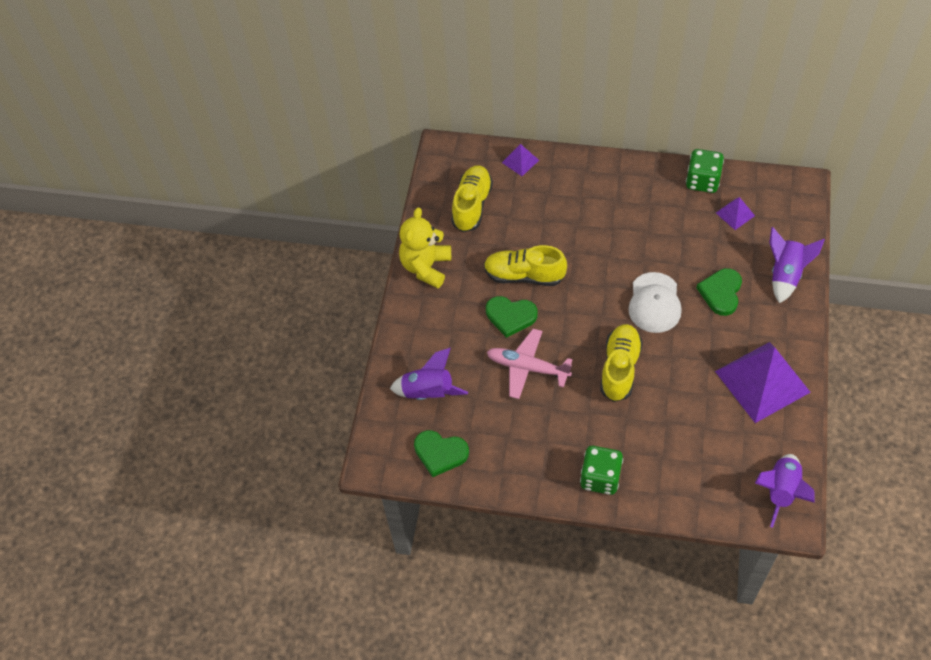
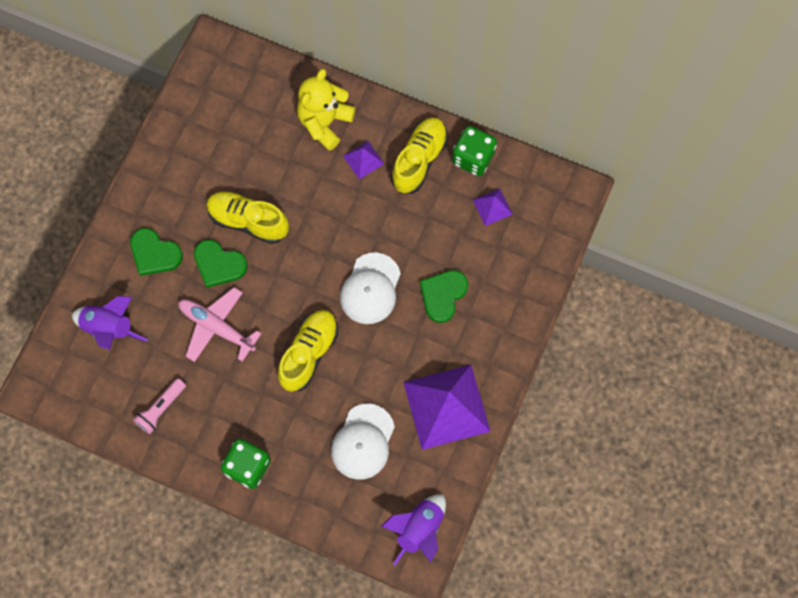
camera: 10 degrees right, 15 degrees up
(426, 267) = (151, 184): yellow teddy bear -> yellow teddy bear (325, 122)
(440, 453) = (100, 397): green heart -> green heart (154, 253)
(472, 205) = (221, 123): yellow shoe -> yellow shoe (419, 160)
(500, 448) = (161, 408): none -> pink flashlight
(520, 161) = (289, 82): purple pyramid -> purple pyramid (363, 159)
(698, 430) = (363, 442): none -> white cap
(785, 275) = (517, 292): purple rocket -> none

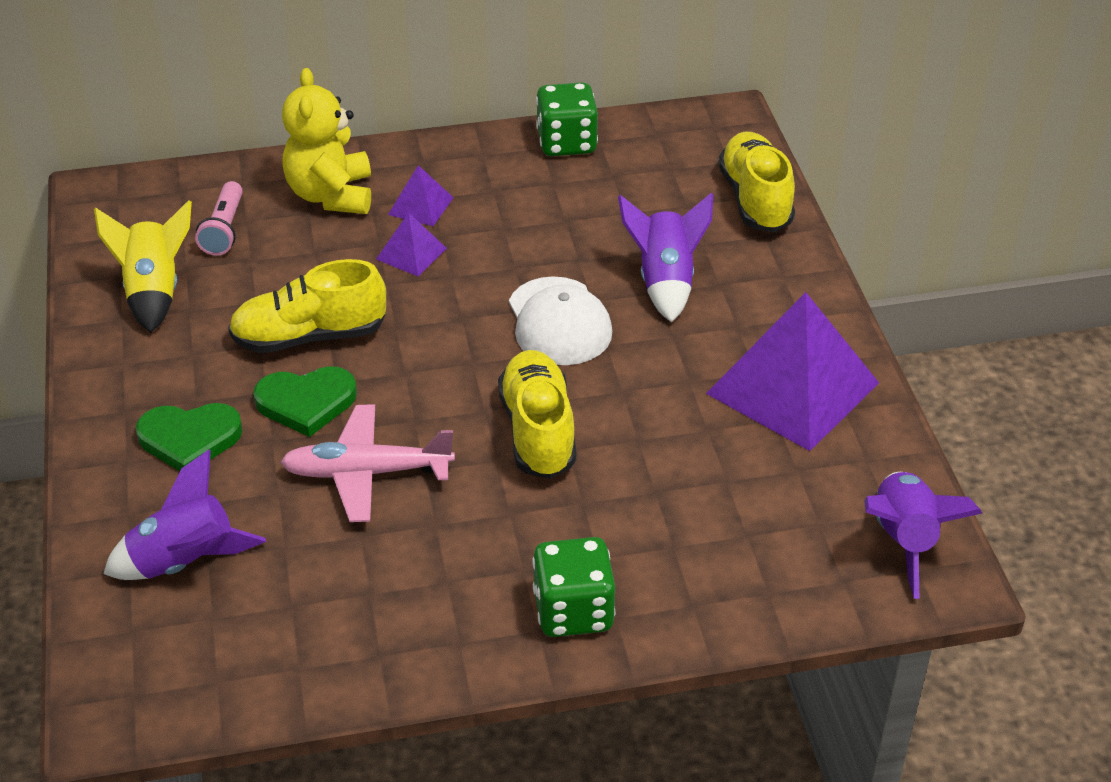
camera: 35 degrees left, 30 degrees down
(161, 408) = (361, 617): pink flashlight -> pink flashlight (224, 230)
(197, 141) = (154, 292): none -> yellow rocket
(363, 442) = (718, 487): white cap -> none
(419, 160) = (498, 174): yellow shoe -> yellow shoe (755, 199)
(443, 295) = (665, 282): green heart -> purple rocket
(492, 207) = (639, 174): purple pyramid -> purple pyramid (411, 253)

